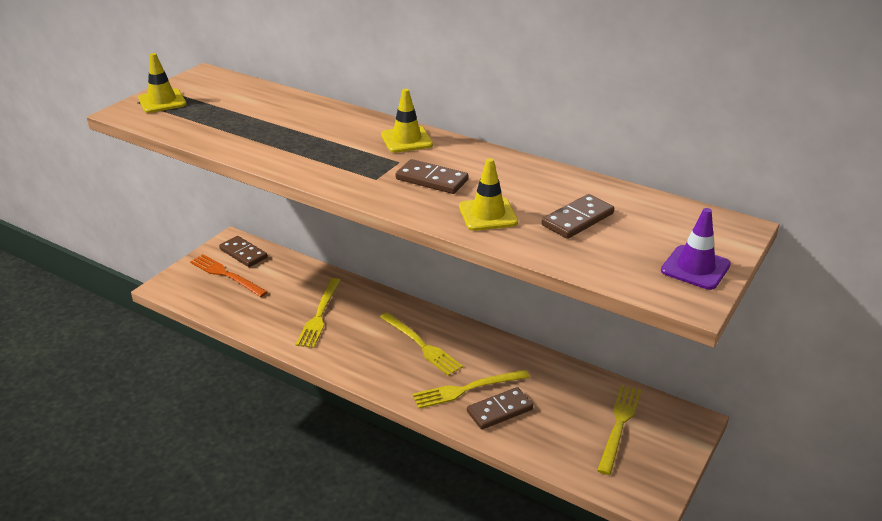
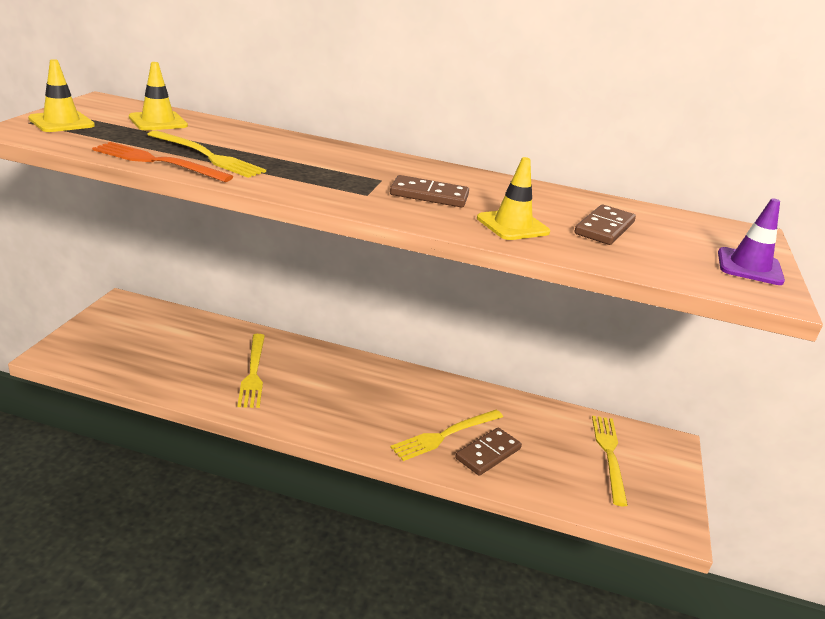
camera: 20 degrees left, 5 degrees down
(226, 275) = (127, 338): orange fork -> orange fork (157, 162)
(243, 253) = (141, 314): brown domino -> none
(406, 140) = (376, 161): yellow traffic cone -> yellow traffic cone (158, 122)
(421, 345) = (378, 395): yellow fork -> yellow fork (207, 156)

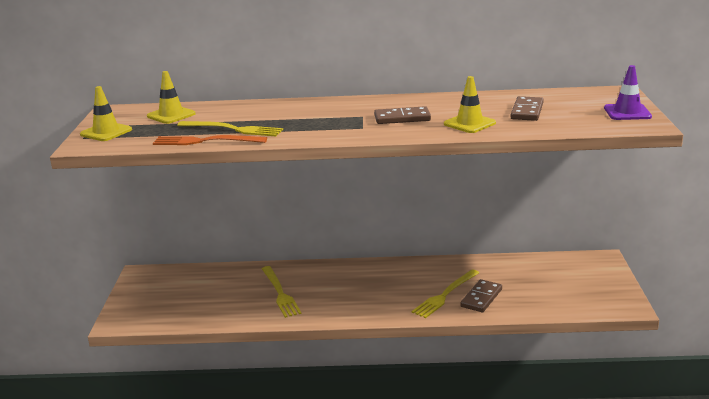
camera: 10 degrees left, 5 degrees down
(609, 455) = (564, 277): yellow fork -> none

